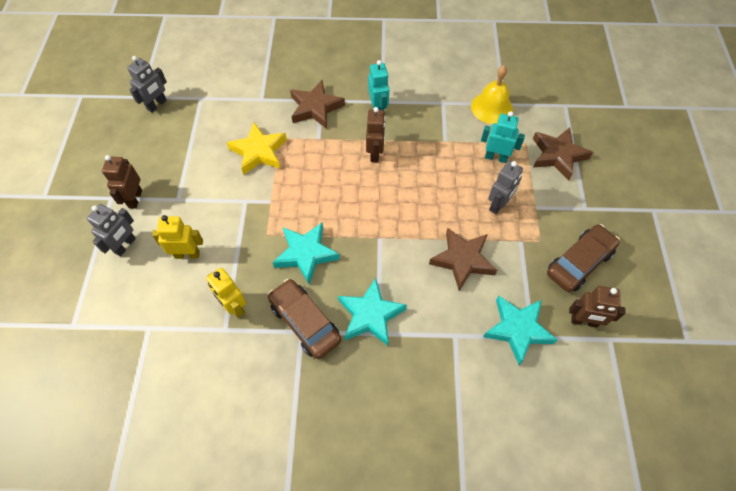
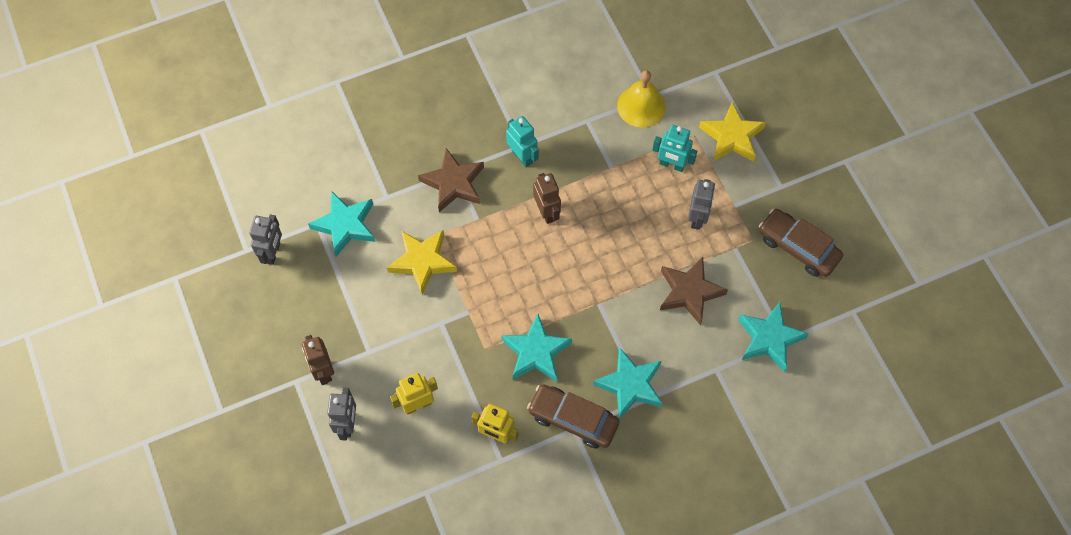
camera: 25 degrees left, 5 degrees up
(219, 106) = (345, 225): none -> turquoise star
(496, 157) = (671, 165): turquoise robot -> turquoise robot turned 150 degrees counterclockwise
(557, 155) = (732, 137): brown star -> yellow star
(579, 263) = (798, 247): brown car -> brown car turned 75 degrees counterclockwise
(584, 321) = (824, 305): brown robot -> none

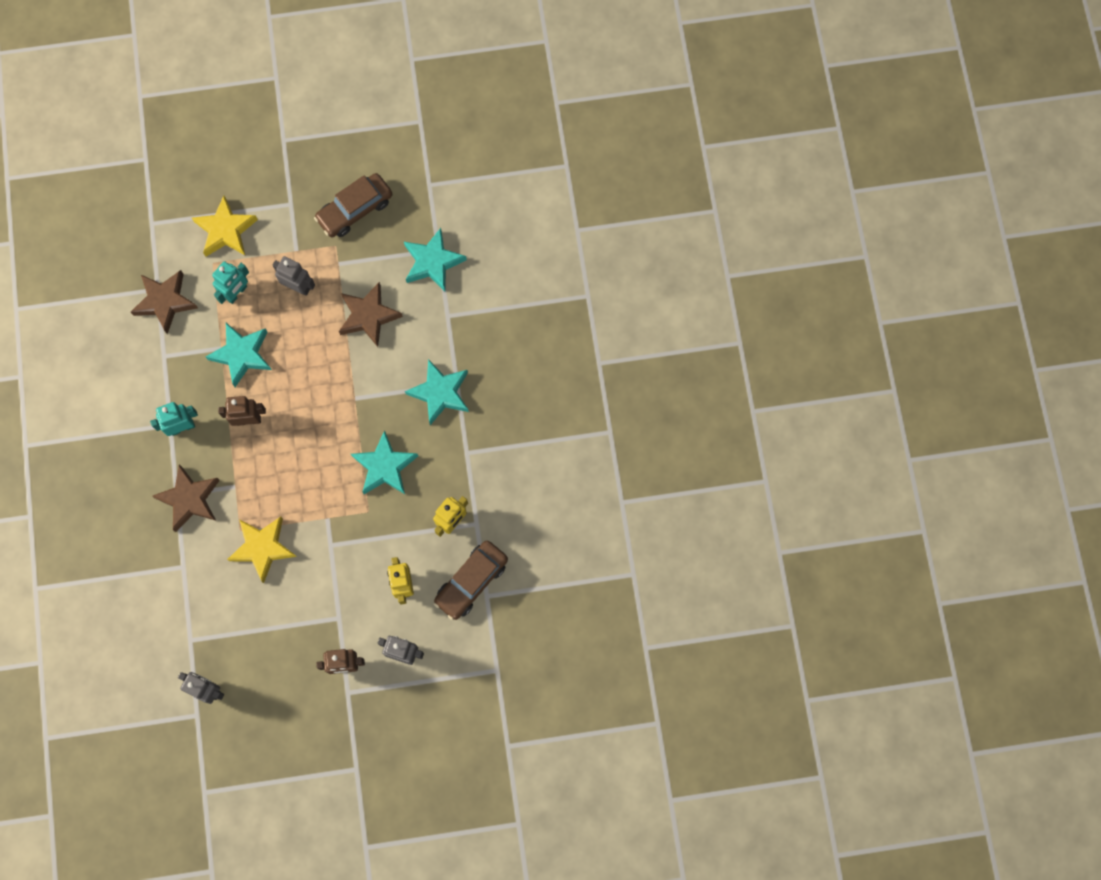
camera: 75 degrees left, 10 degrees up
(345, 225) = (201, 613): turquoise star -> turquoise star (242, 354)
(573, 419) = (457, 451): brown car -> brown car (471, 582)
(641, 106) = (165, 302): yellow bell -> brown star

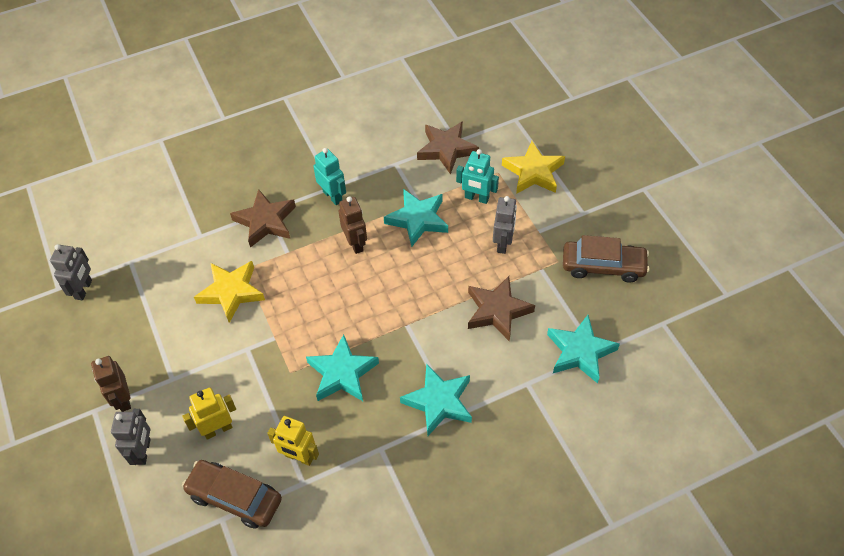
camera: 75 degrees right, 20 degrees down
(355, 210) = (603, 266): brown car -> brown car turned 150 degrees clockwise

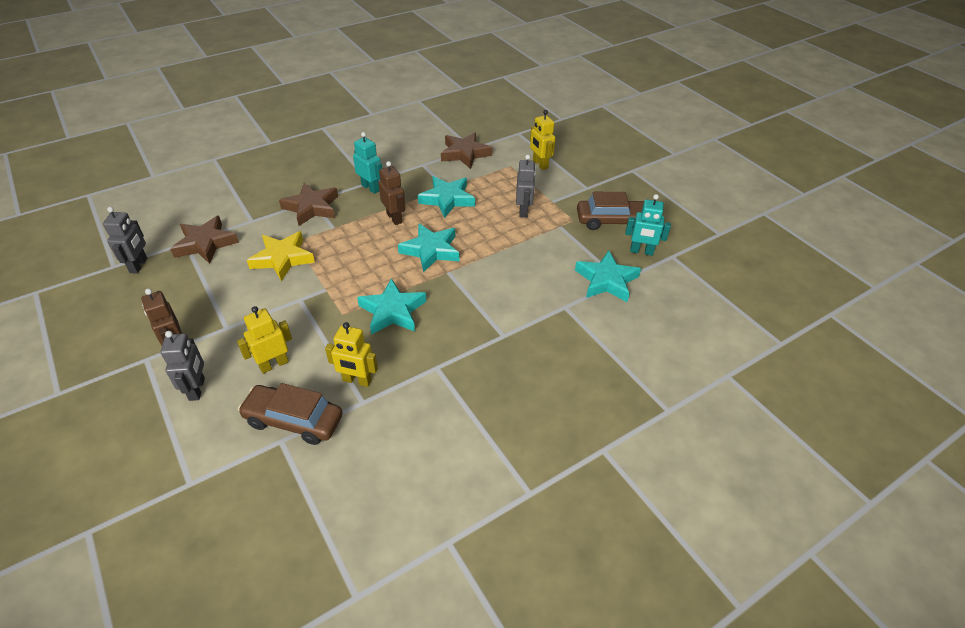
camera: 10 degrees left, 10 degrees down
(439, 402) = (486, 326): turquoise star -> turquoise star (431, 250)
(476, 198) = (495, 183): turquoise robot -> turquoise robot (641, 251)
(497, 311) = (527, 257): brown star -> brown star (205, 243)
(533, 172) = (540, 164): yellow star -> yellow robot

